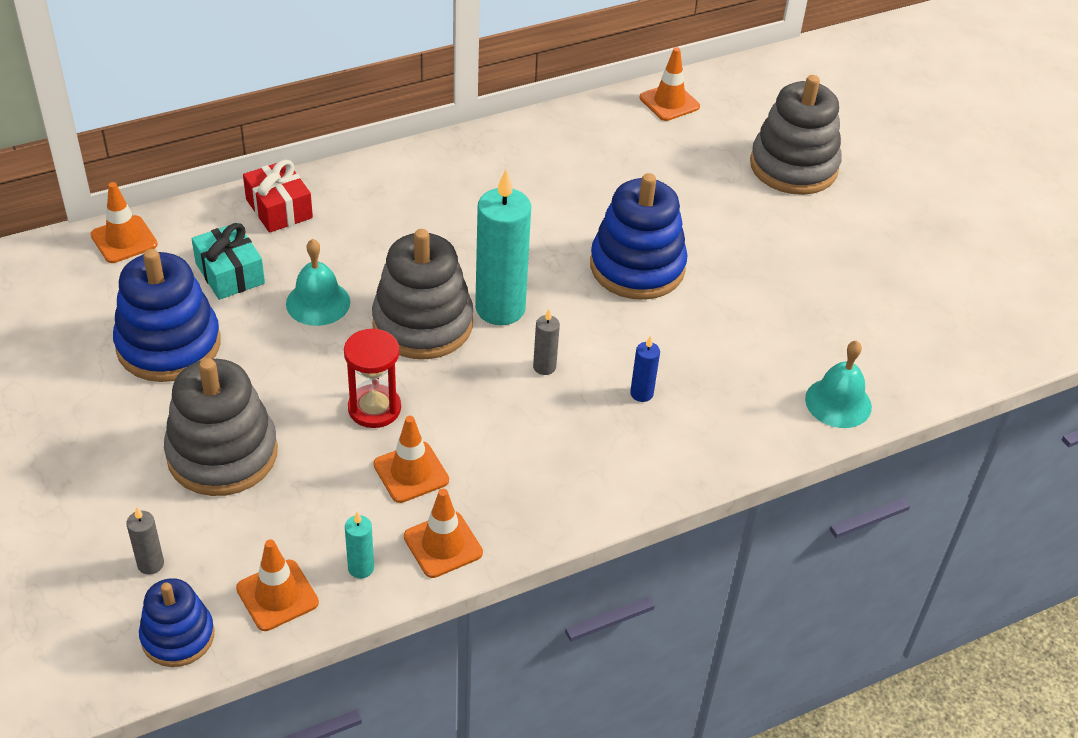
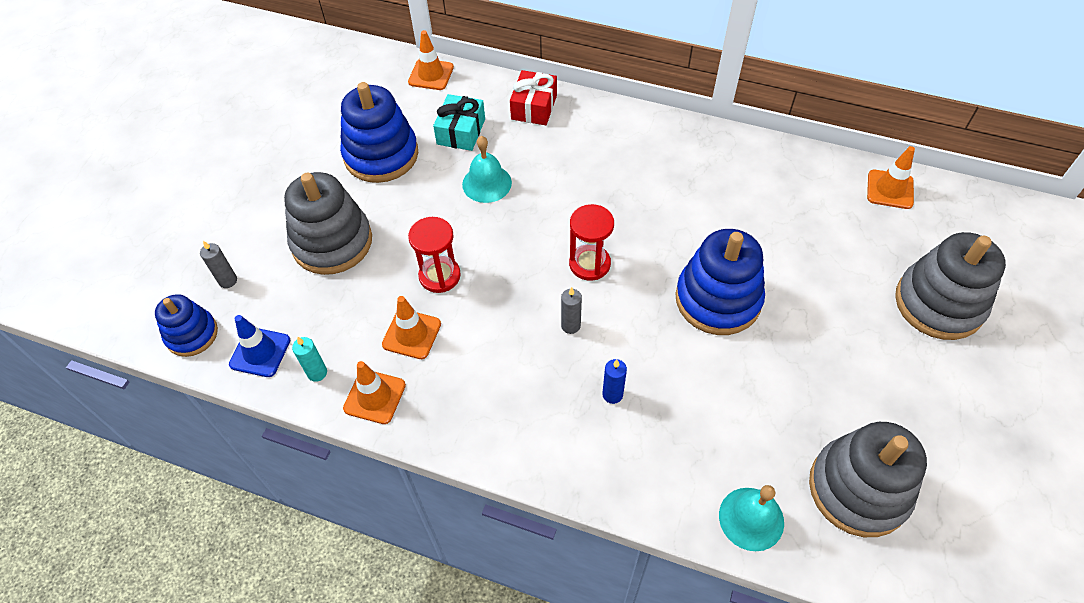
camera: 50 degrees right, 10 degrees up
(277, 595) = (260, 352): orange traffic cone -> blue traffic cone
(423, 324) = (530, 240): grey stacking toy -> grey stacking toy (858, 489)
(500, 308) = (589, 264): turquoise candle -> red hourglass

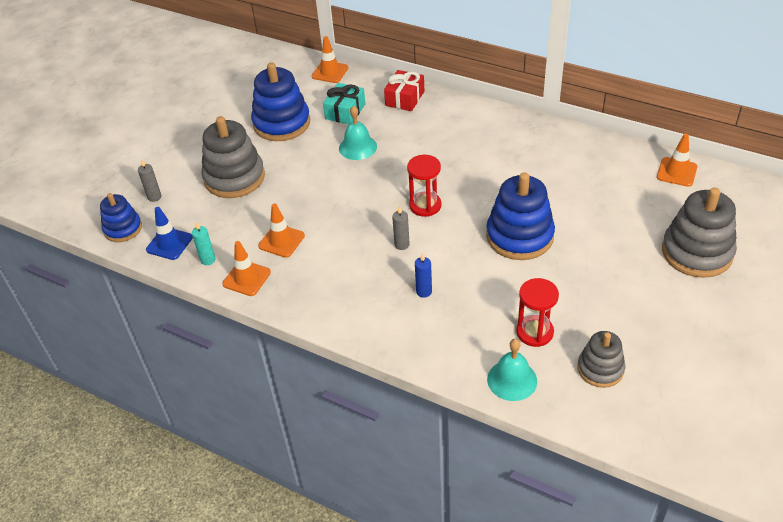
camera: 10 degrees right, 10 degrees down
(439, 276) = (310, 205): red hourglass -> red hourglass (534, 332)
(858, 489) = (600, 369): grey stacking toy -> grey stacking toy, size x0.60

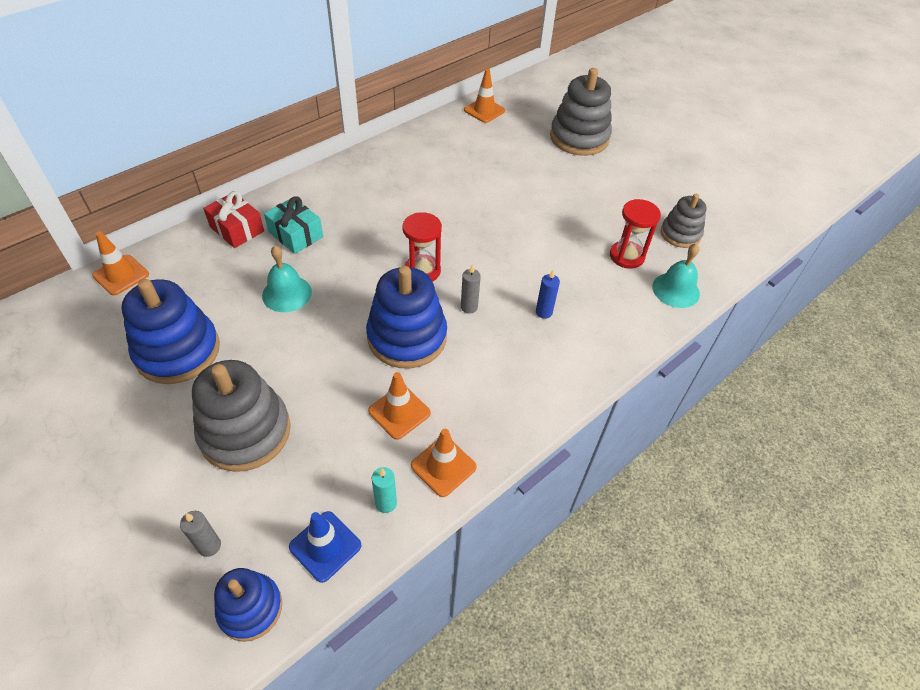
camera: 75 degrees left, 5 degrees up
(345, 111) = (212, 284): turquoise gift -> turquoise gift (296, 234)
(519, 236) = (506, 222): blue stacking toy -> blue stacking toy (407, 337)

